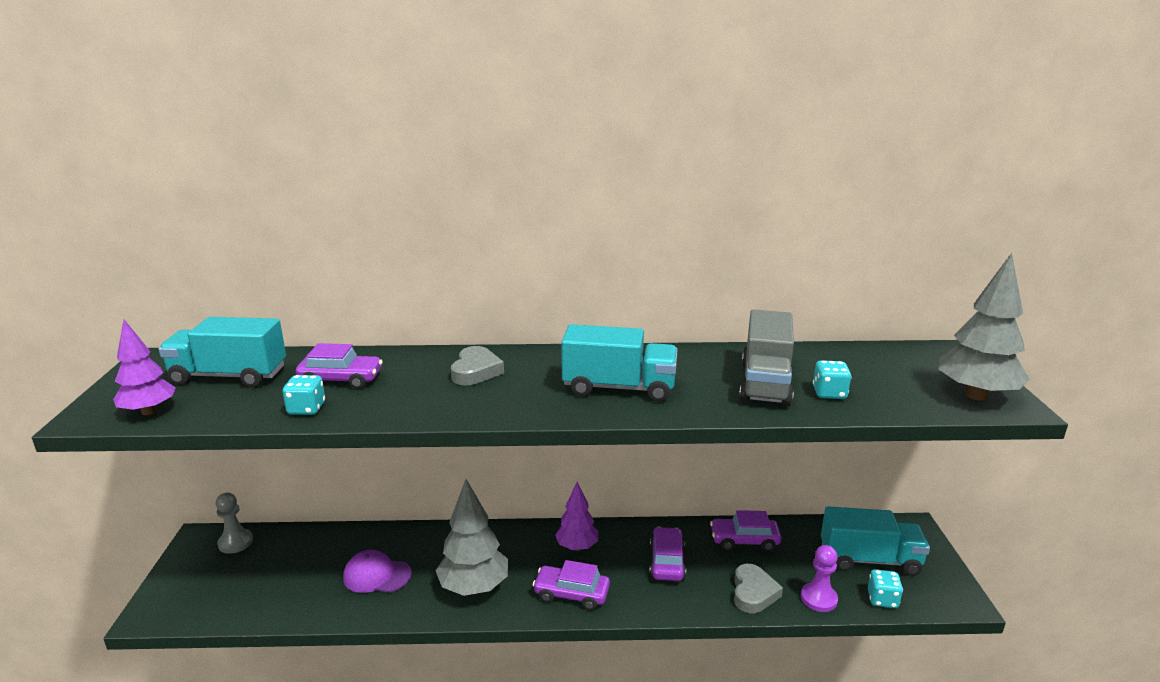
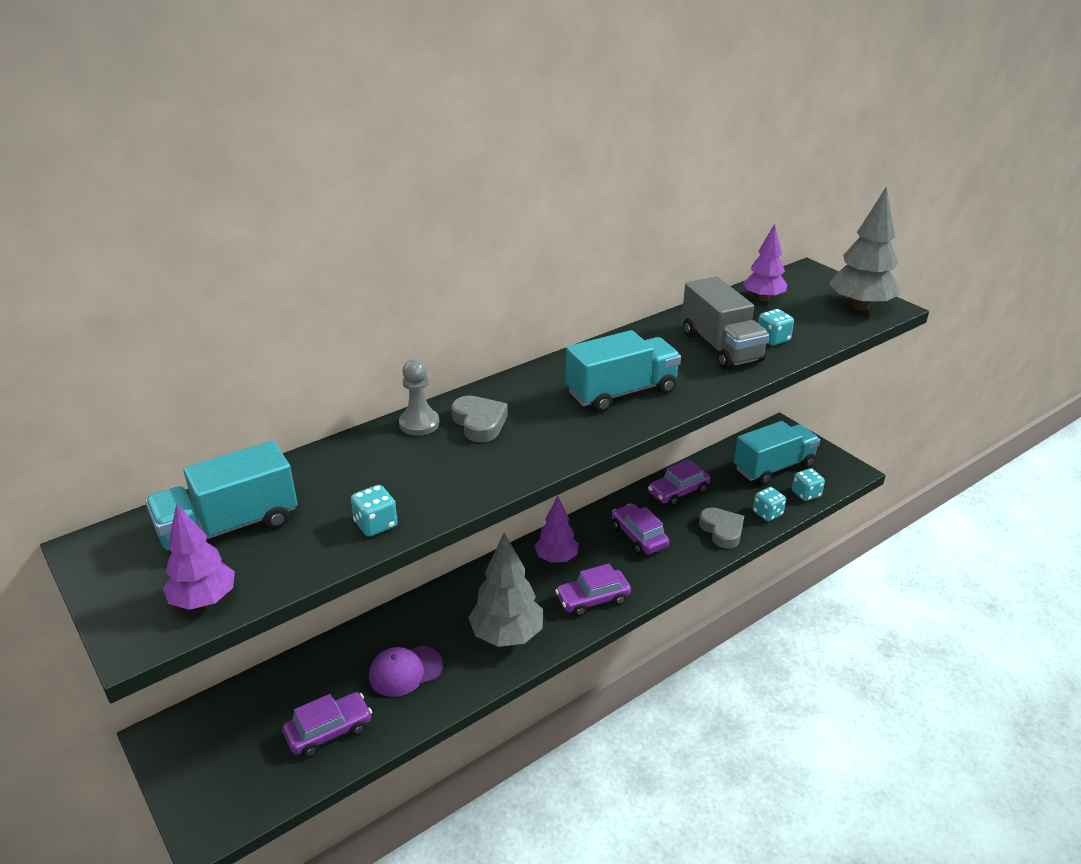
camera: 35 degrees left, 10 degrees up
(235, 542) = (212, 718): grey pawn -> grey pawn (419, 424)
(341, 379) = (361, 482): purple car -> purple car (329, 731)
(818, 598) = (767, 513): purple pawn -> turquoise dice
(867, 359) = (763, 298): none -> purple tree

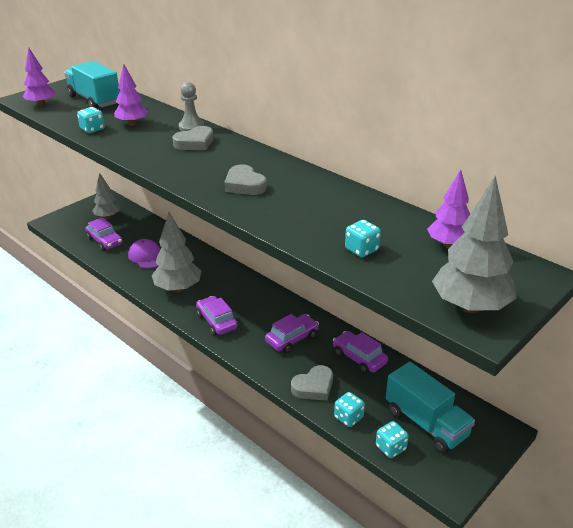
camera: 80 degrees right, 0 degrees up
(242, 729) = (107, 217): none -> grey tree
(556, 558) = (256, 300): purple tree -> purple tree (132, 124)
(621, 392) = (244, 185): turquoise truck -> grey heart
(721, 347) = (335, 223): grey truck -> none

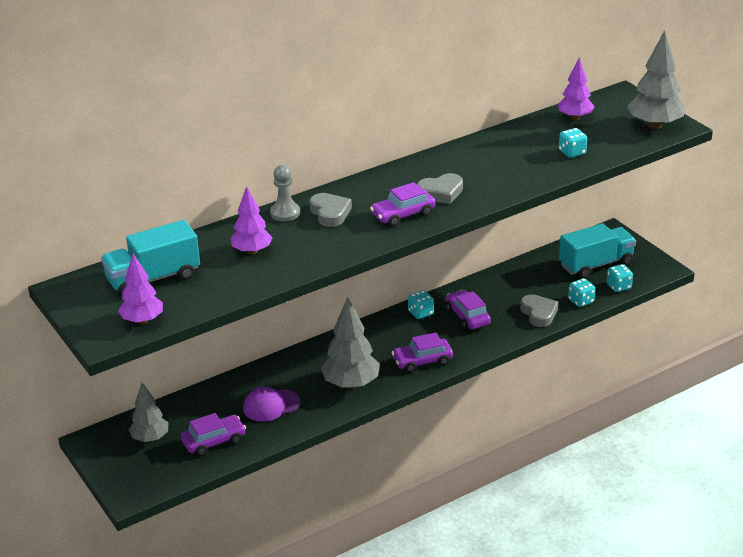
camera: 75 degrees left, 0 degrees up
(92, 129) = (253, 279): turquoise dice -> turquoise dice (421, 313)
(359, 358) = (507, 282): purple car -> purple car (403, 214)

